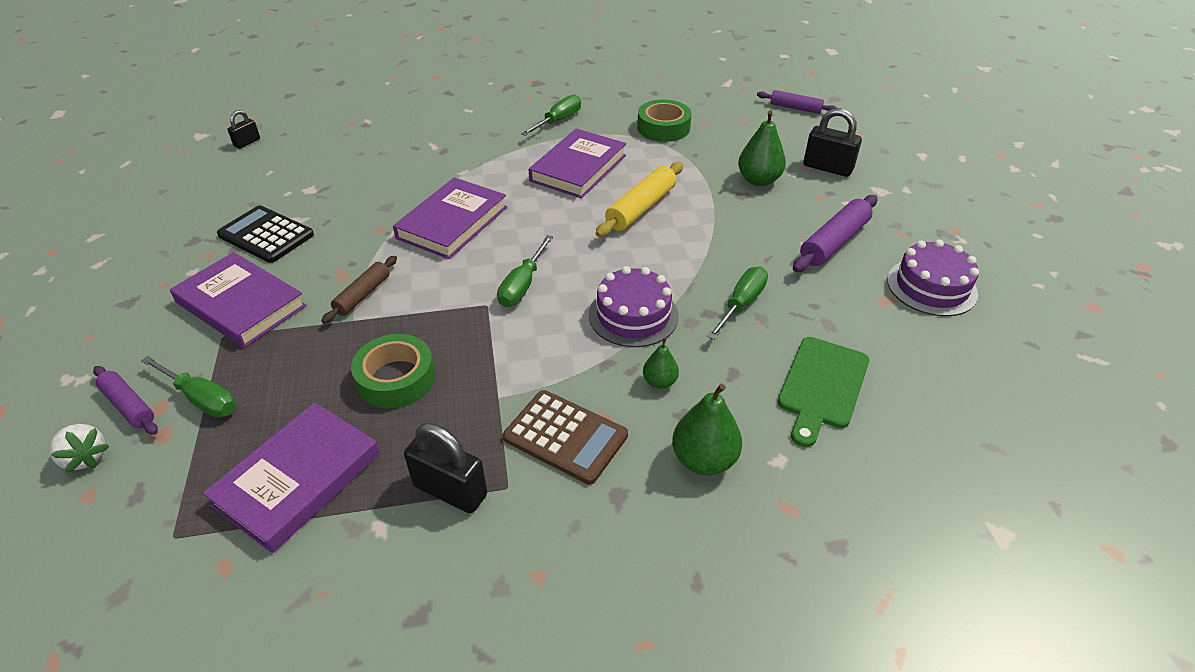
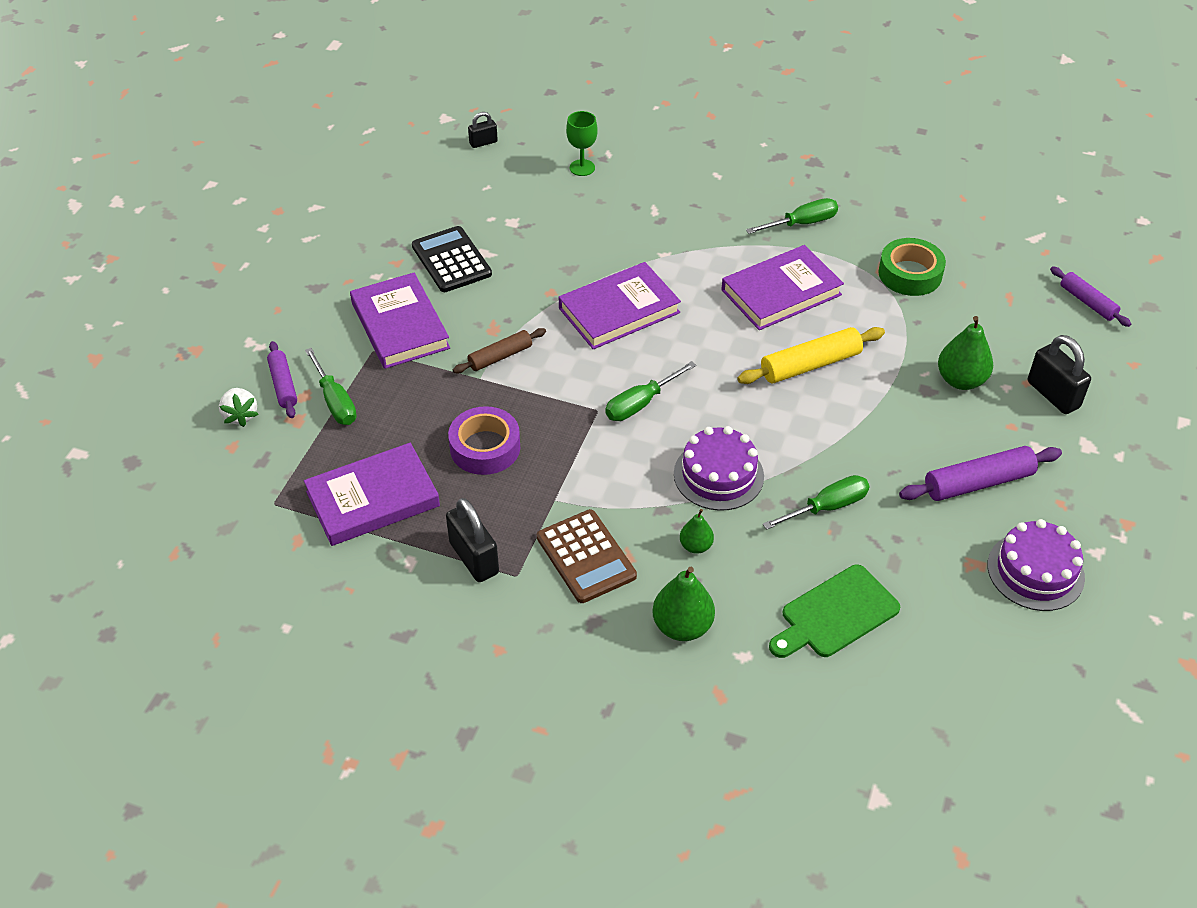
camera: 30 degrees right, 5 degrees up
(350, 135) = (582, 168): none -> green goblet
(396, 378) = (485, 447): green tape -> purple tape

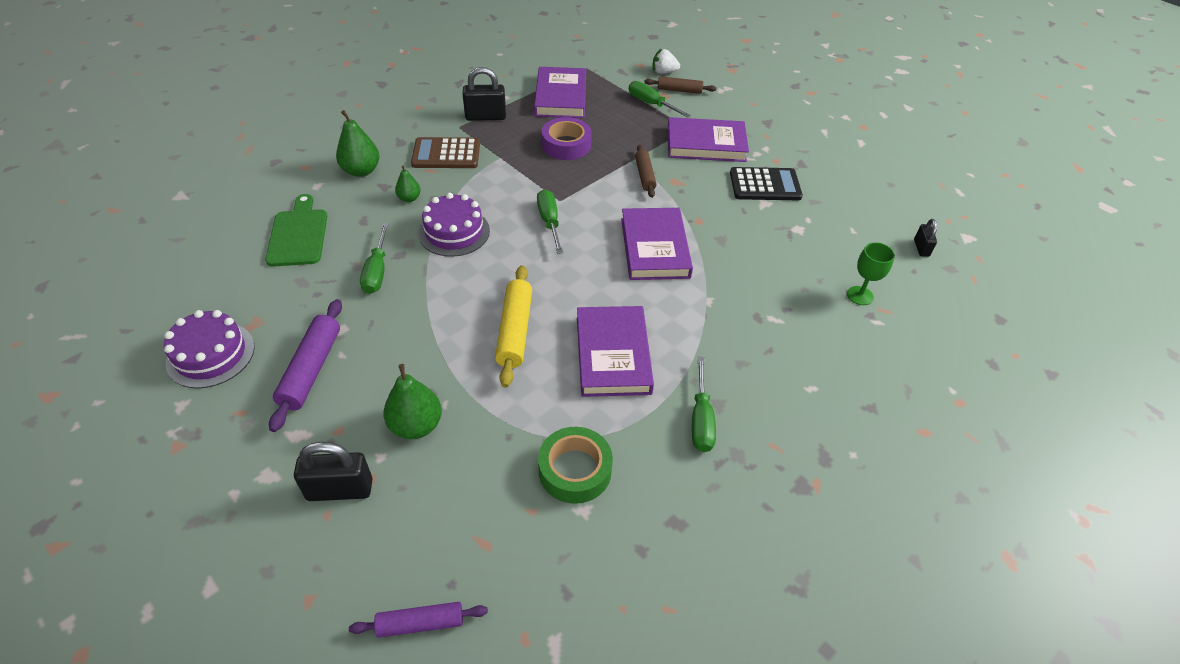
camera: 115 degrees right, 0 degrees up
(283, 385) = (679, 90): purple rolling pin -> brown rolling pin
(335, 402) = (650, 104): green screwdriver -> green screwdriver turned 45 degrees clockwise

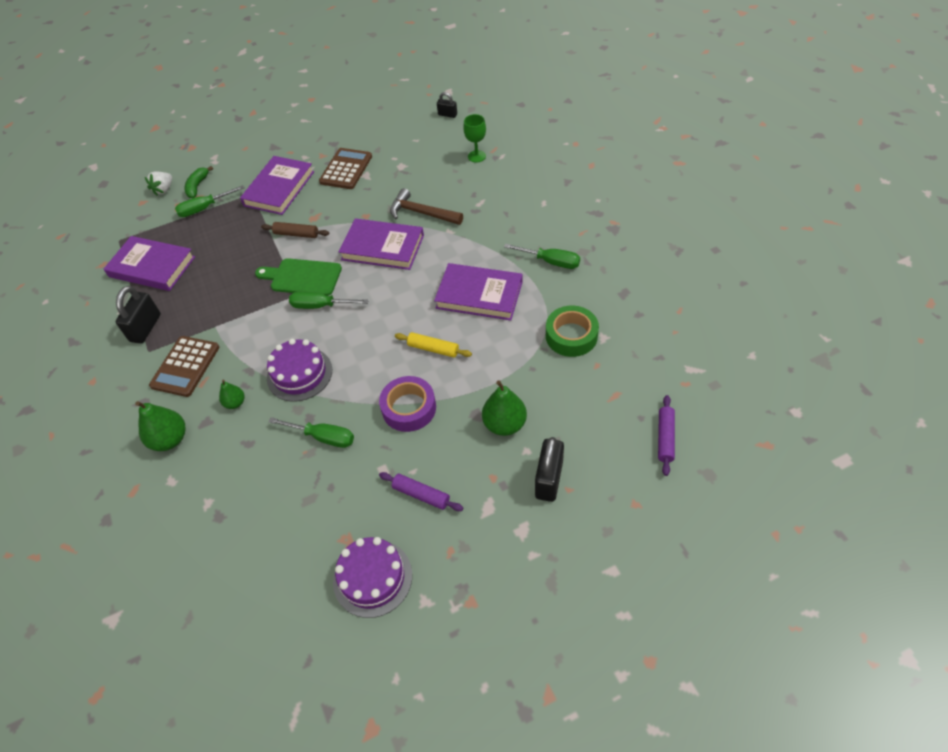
camera: 65 degrees left, 5 degrees up
(298, 235) = (240, 500): green cutting board -> green cutting board (303, 277)
(311, 369) = (421, 495): purple rolling pin -> purple rolling pin, size x0.65
(514, 331) = (433, 349): yellow rolling pin -> yellow rolling pin, size x0.65
(566, 145) = (226, 276): purple tape -> purple tape (409, 408)
(679, 90) = (197, 186): brown rolling pin -> green banana
(727, 267) = (422, 213): none -> brown hammer
(765, 185) = (346, 169): black calculator -> brown calculator

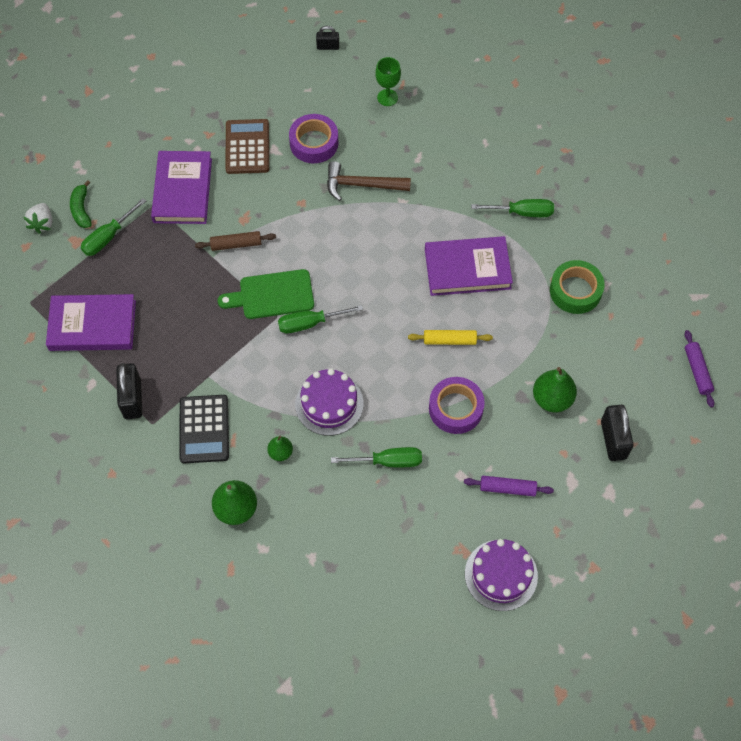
camera: 25 degrees left, 10 degrees up
(185, 366) = (204, 429): brown calculator -> black calculator
(382, 247) = (340, 238): purple book -> none
(399, 176) = (314, 143): none -> purple tape

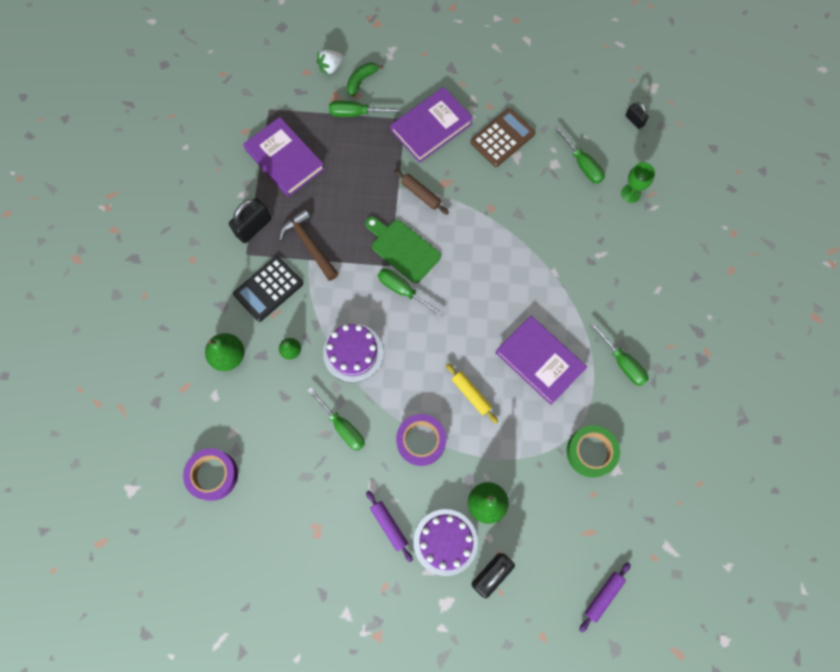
camera: 50 degrees right, 10 degrees up
(314, 143) = (546, 177): purple tape -> purple tape (213, 475)
(329, 110) = (583, 165): none -> green screwdriver
(362, 185) = (542, 235): brown hammer -> brown hammer (309, 245)
(501, 575) = (319, 572): purple cake -> purple cake (445, 542)

